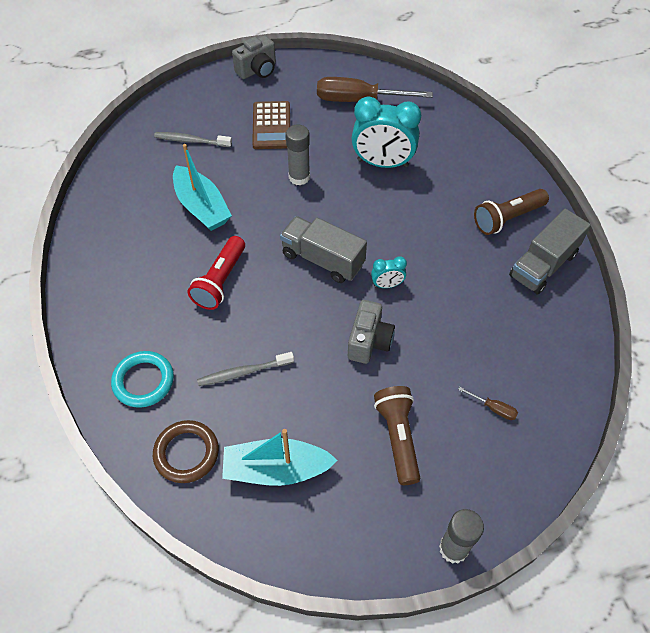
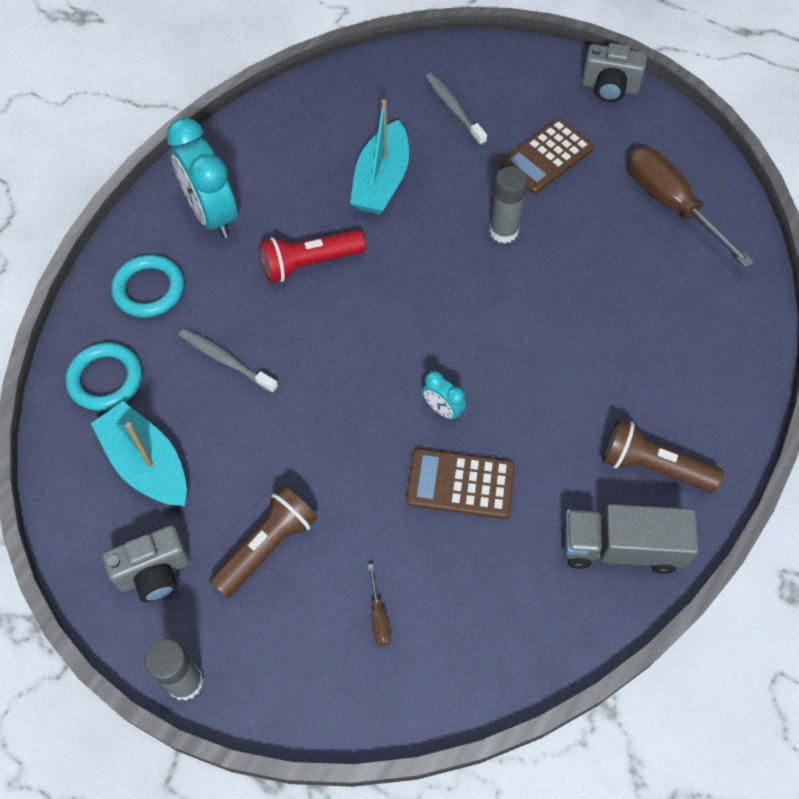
camera: 50 degrees right, 5 degrees up
(186, 453) = (105, 379): brown ring -> turquoise ring
(322, 259) = (418, 329): grey truck -> none
(369, 341) = (357, 442): grey camera -> grey camera (154, 573)
(382, 163) = (603, 291): turquoise clock -> turquoise clock (212, 214)
(442, 309) = (460, 484): none -> brown calculator

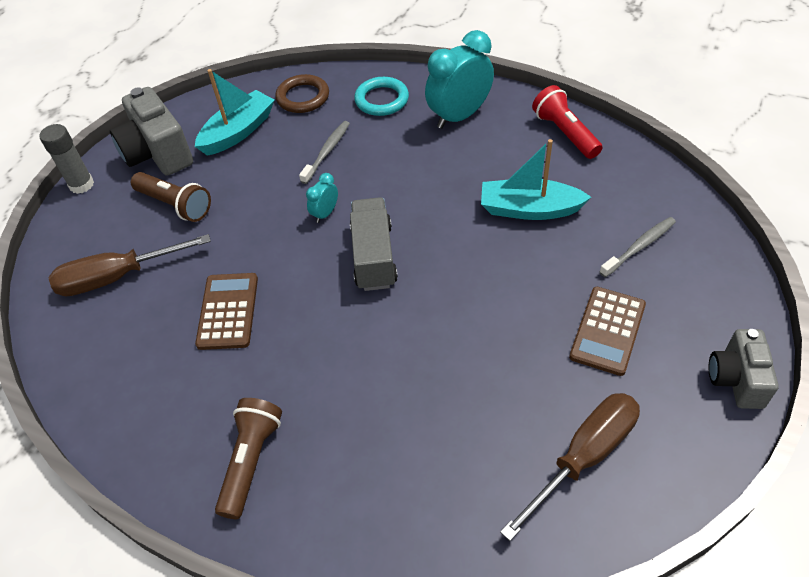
camera: 85 degrees right, 10 degrees down
(105, 379) = (303, 97): turquoise ring -> brown ring
(154, 573) = (158, 153): grey camera -> grey camera, size x1.55
(309, 263) = (427, 180): red flashlight -> red flashlight (565, 133)
(379, 616) = (117, 277): brown screwdriver -> brown screwdriver, size x2.45
(442, 409) = (297, 289): turquoise clock -> turquoise clock (325, 213)
(503, 231) = (499, 307): grey glue stick -> none
(546, 157) = (607, 331): brown calculator -> brown calculator turned 105 degrees counterclockwise
(621, 547) = (167, 440): grey truck -> grey truck (374, 256)

